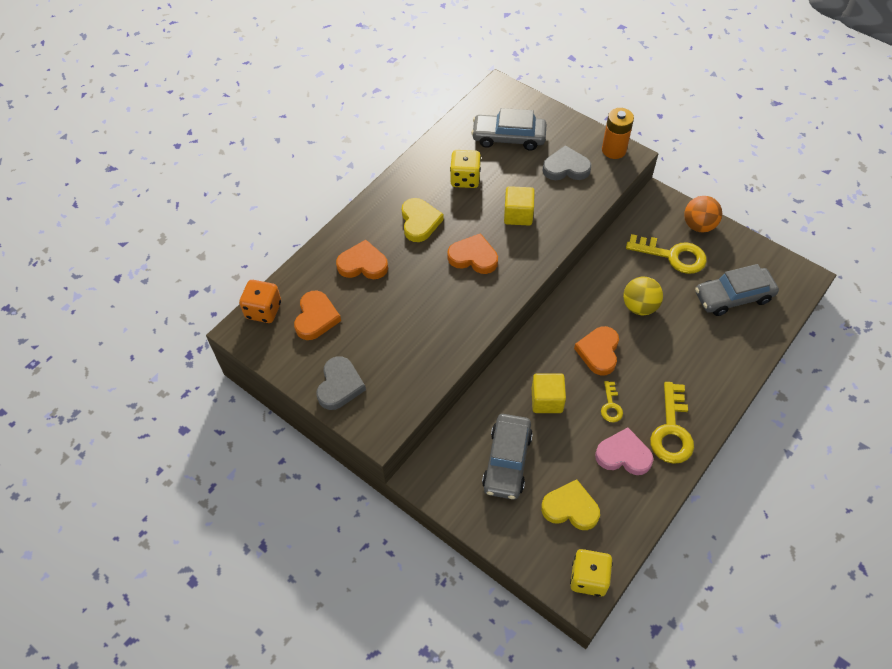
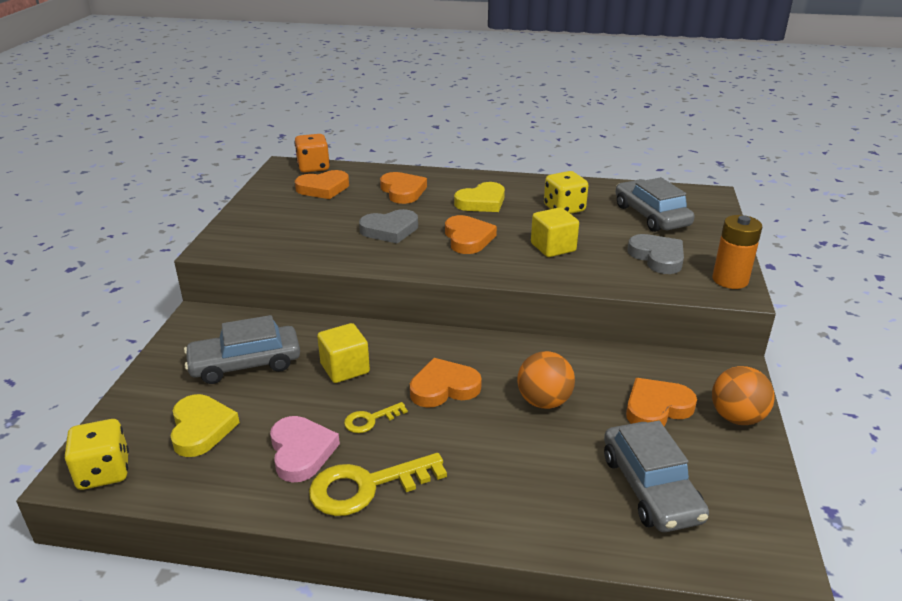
camera: 60 degrees right, 25 degrees down
(339, 385) = (255, 217): grey heart -> grey heart (390, 230)
(639, 306) = (544, 401): yellow ball -> orange ball
(673, 256) = (656, 408): yellow key -> orange heart
(733, 296) = (650, 488): grey car -> grey car turned 150 degrees counterclockwise

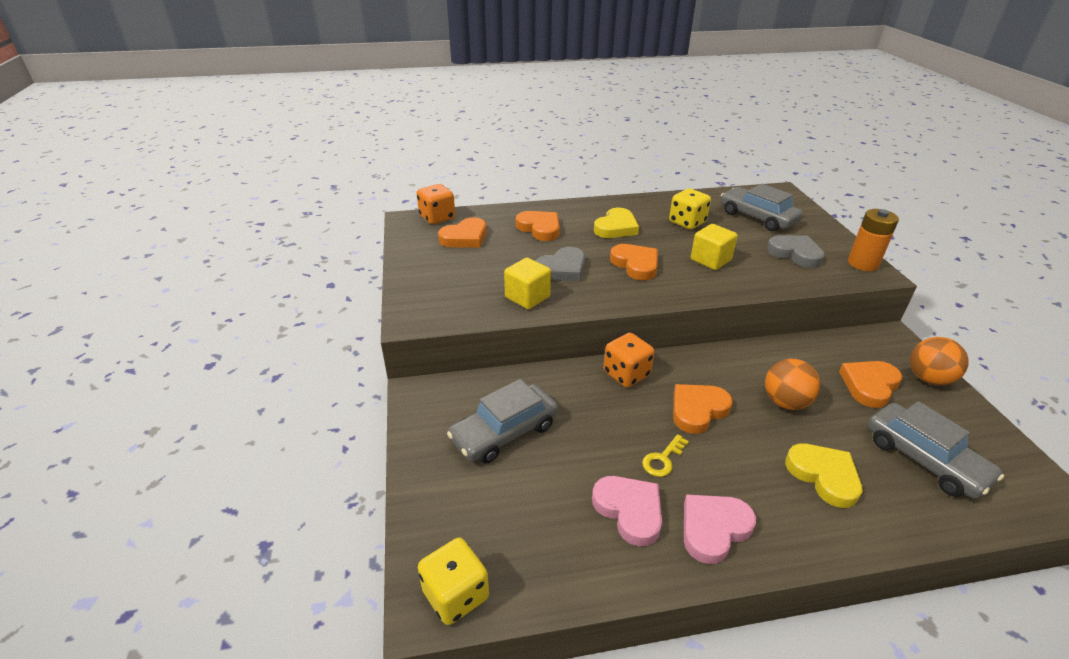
camera: 20 degrees left, 5 degrees up
(201, 428) = (516, 514): yellow heart -> yellow heart (824, 476)
(345, 368) = (599, 413): yellow cube -> yellow cube (527, 297)
(366, 486) = (713, 529): yellow key -> pink heart
(401, 342) = (626, 374): none -> orange dice

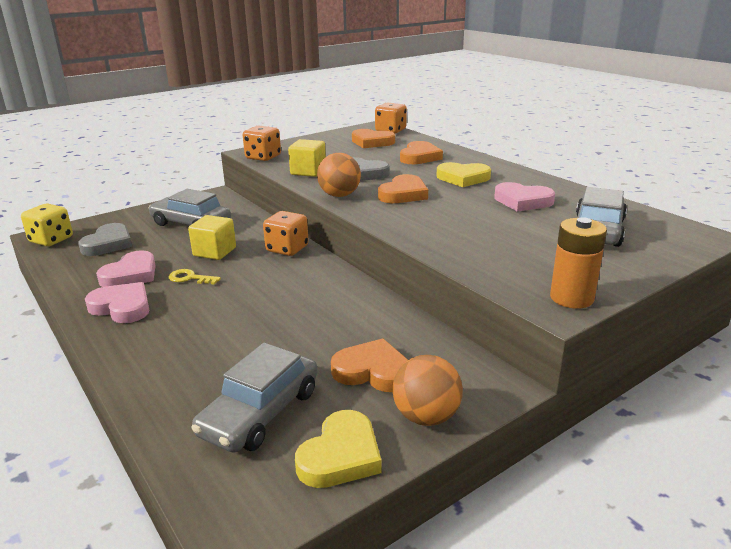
camera: 65 degrees right, 10 degrees down
(444, 314) = (263, 157): none -> orange dice
(687, 222) = (522, 201): yellow dice -> pink heart
(698, 410) = (260, 283): orange heart -> none
(710, 260) = (455, 219): yellow cube -> yellow cube (214, 252)
(785, 402) = (302, 322): orange ball -> orange ball (339, 195)
(795, 254) = (534, 257): grey heart -> grey heart (108, 244)
(824, 476) = (203, 351): yellow heart -> yellow heart (340, 455)

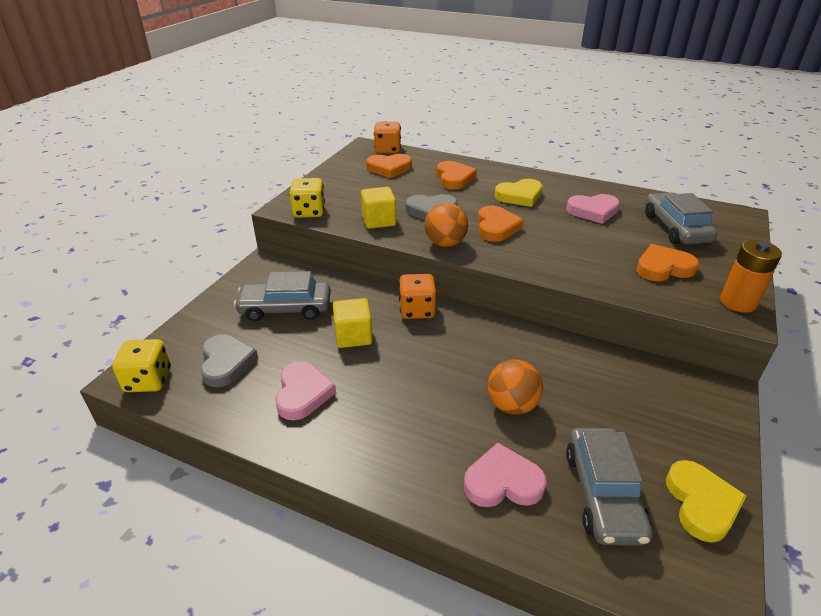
camera: 30 degrees left, 10 degrees up
(122, 307) = (345, 436): pink heart -> pink heart (502, 482)
(190, 278) = (368, 376): yellow key -> none
(263, 157) = (309, 212): orange dice -> yellow dice
(373, 371) = (632, 414): orange heart -> orange heart (663, 268)
(426, 417) = (712, 440): orange ball -> orange ball (512, 405)

